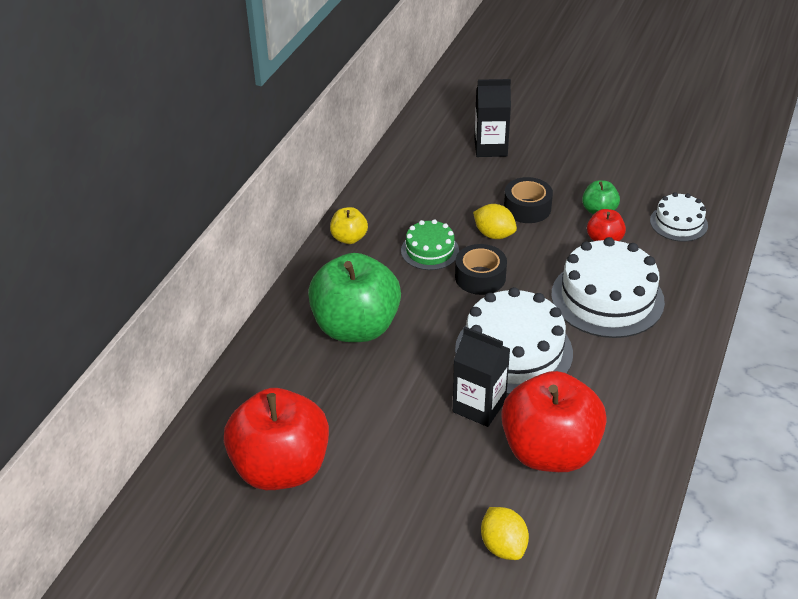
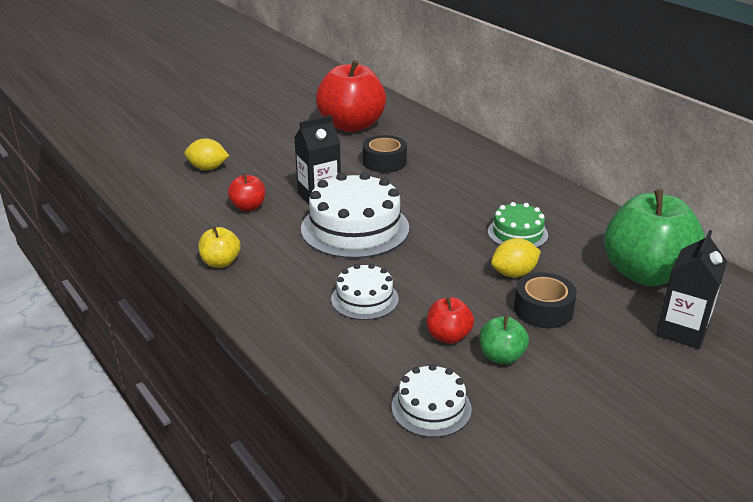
camera: 120 degrees right, 10 degrees down
(349, 238) = (566, 203): yellow apple -> yellow apple (221, 262)
(356, 327) = (450, 177): green apple -> green apple (646, 274)
(480, 277) = (458, 245): black tape -> black tape (384, 162)
(549, 451) = (248, 207): red apple -> red apple, size x0.45
(607, 298) = (364, 299): white cake -> white cake, size x0.55

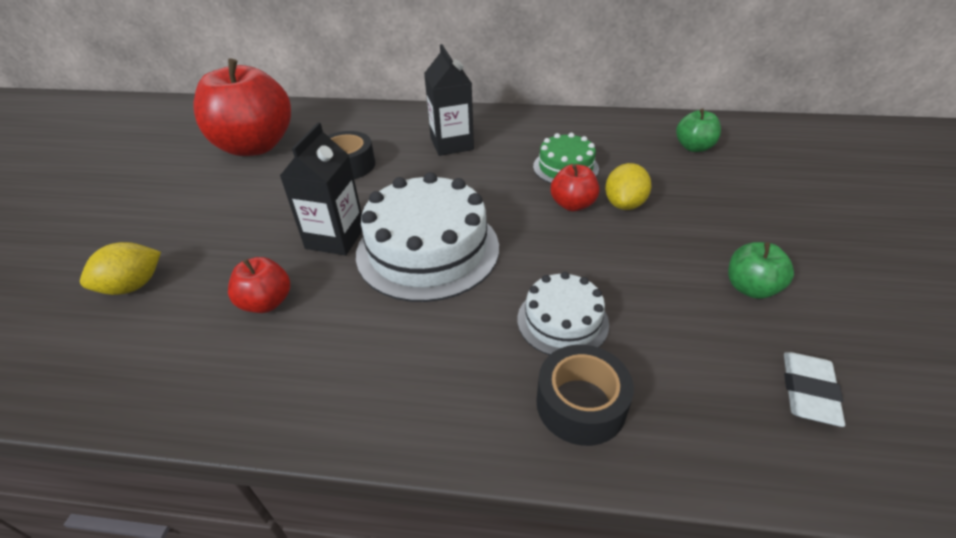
camera: 45 degrees left, 10 degrees up
(221, 262) = (340, 402): yellow apple -> none
(431, 408) = (808, 392): white cake -> white eraser
(448, 336) = (688, 302): red apple -> red apple (572, 205)
(543, 310) = (696, 221): black tape -> black tape (581, 404)
(646, 274) = (694, 147): green apple -> green apple, size x0.45
(682, 331) = (787, 176): black carton -> black carton (452, 144)

